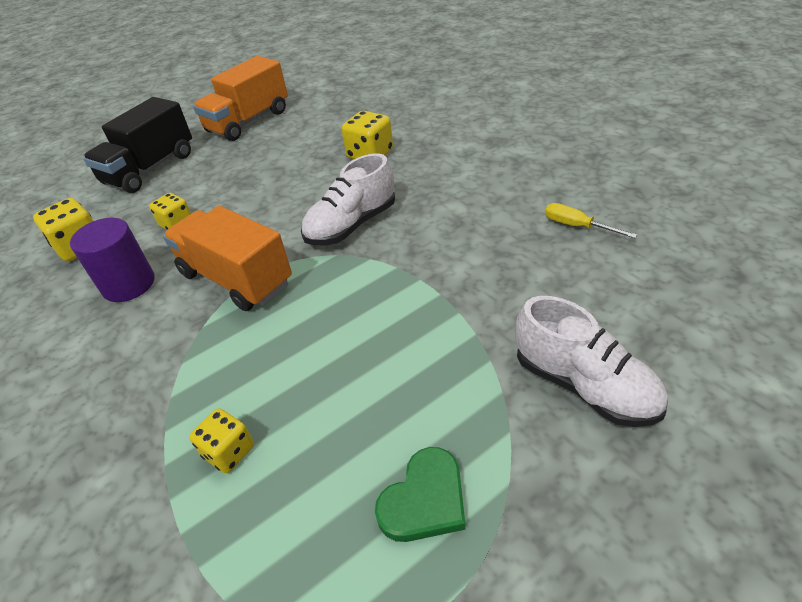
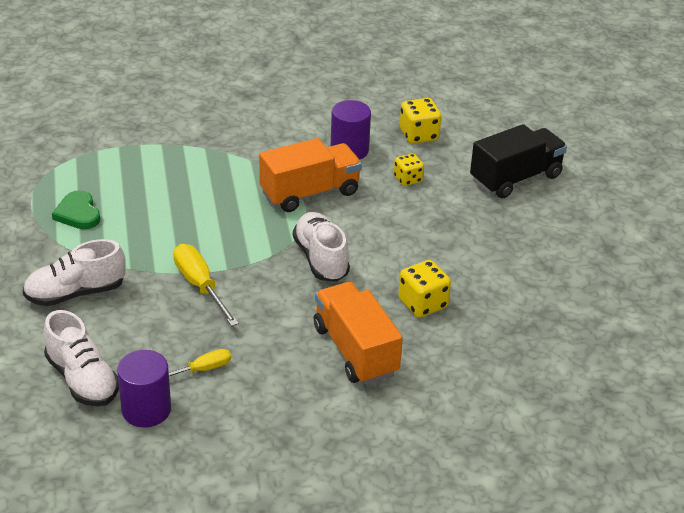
camera: 110 degrees right, 5 degrees down
(150, 169) = (515, 178): black truck -> black truck turned 90 degrees clockwise
(229, 451) = (169, 164): yellow dice -> none
(248, 121) = (566, 249): orange truck -> orange truck (355, 350)
(465, 284) = (200, 286): none -> yellow screwdriver
(663, 233) = (146, 409): none -> purple cylinder
(691, 294) = (82, 379): none -> white shoe

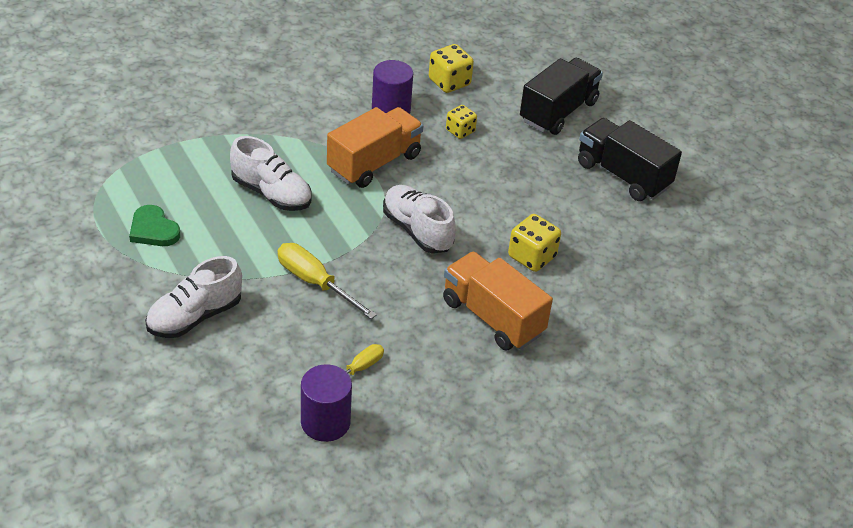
camera: 20 degrees left, 5 degrees up
(82, 379) = (247, 406): white shoe -> white shoe (271, 193)
(554, 247) = (623, 175): none -> black truck

